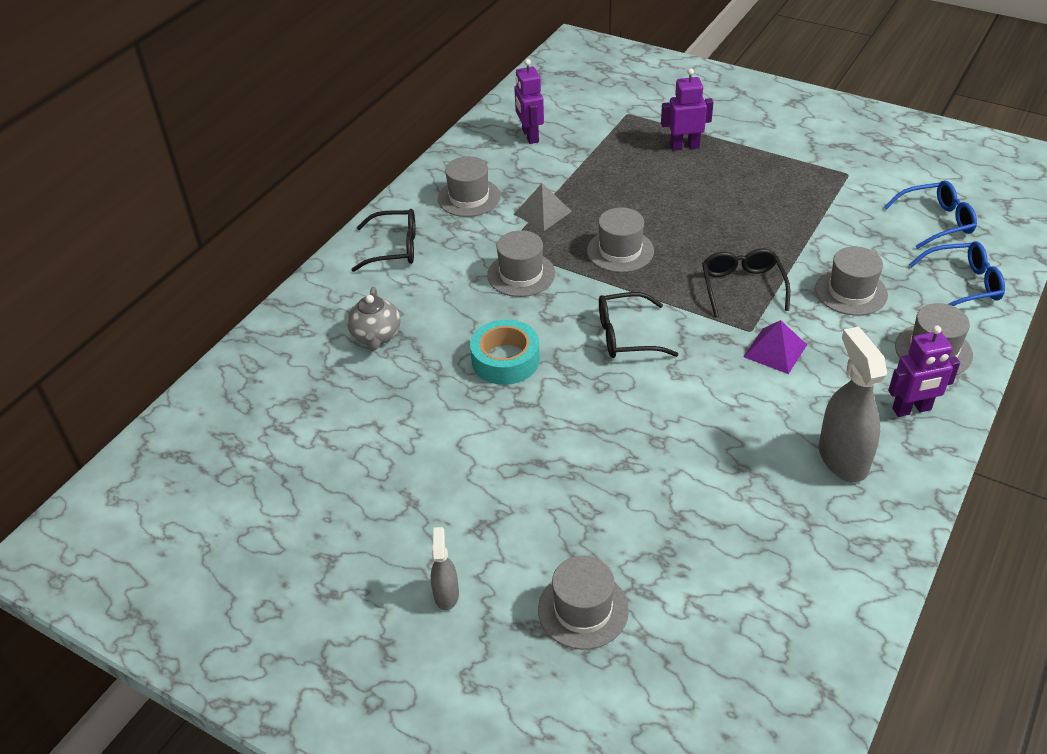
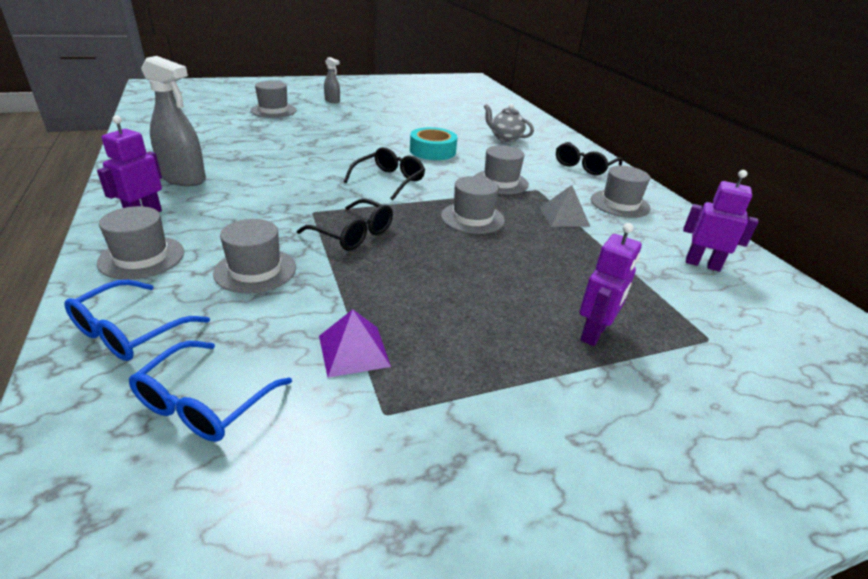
camera: 125 degrees right, 10 degrees down
(775, 350) = (282, 209): purple pyramid -> purple pyramid (354, 351)

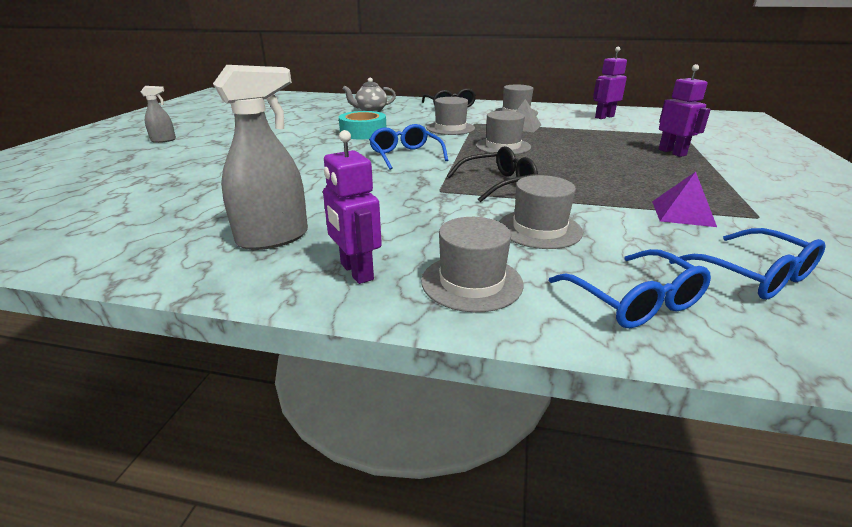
camera: 55 degrees left, 5 degrees down
(273, 110) = (133, 167): grey hat -> none
(389, 181) = (405, 155): black glasses -> blue glasses

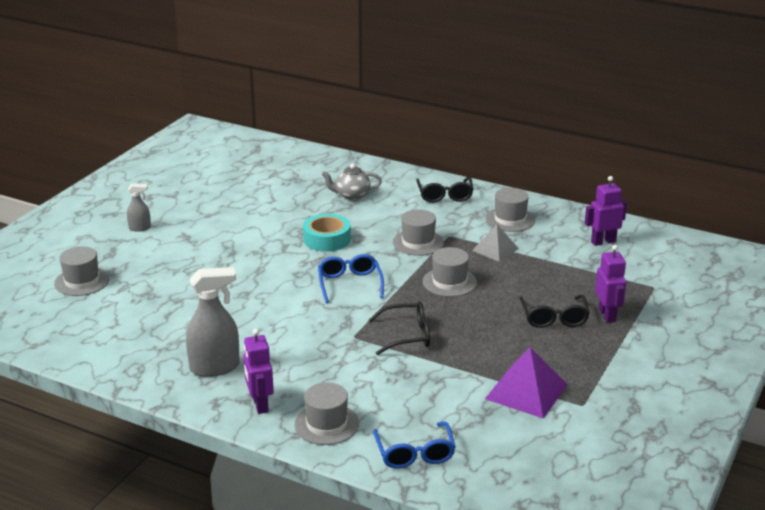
camera: 15 degrees right, 0 degrees up
(539, 229) = (402, 389): grey hat -> grey hat (82, 281)
(628, 158) = (554, 318): none -> black glasses
(682, 213) = (526, 391): purple pyramid -> purple pyramid, size x1.56
(753, 275) = (511, 450): blue glasses -> none

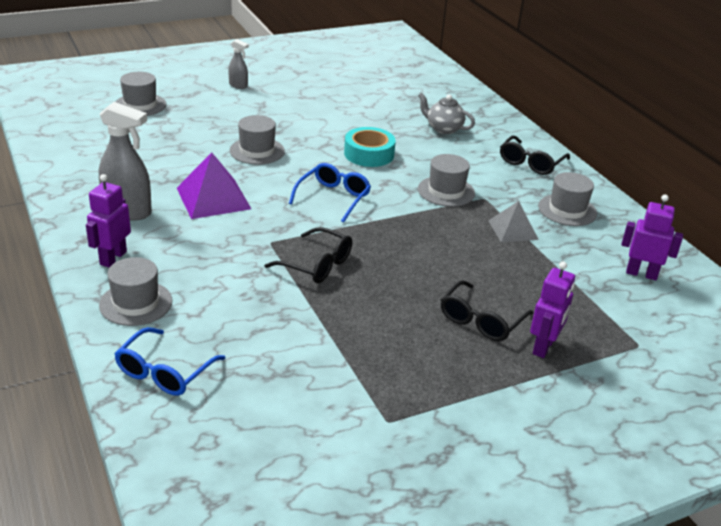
camera: 35 degrees right, 5 degrees up
(449, 282) = (425, 238): grey hat -> grey hat (257, 151)
(526, 391) = (350, 375): purple pyramid -> purple pyramid (213, 198)

